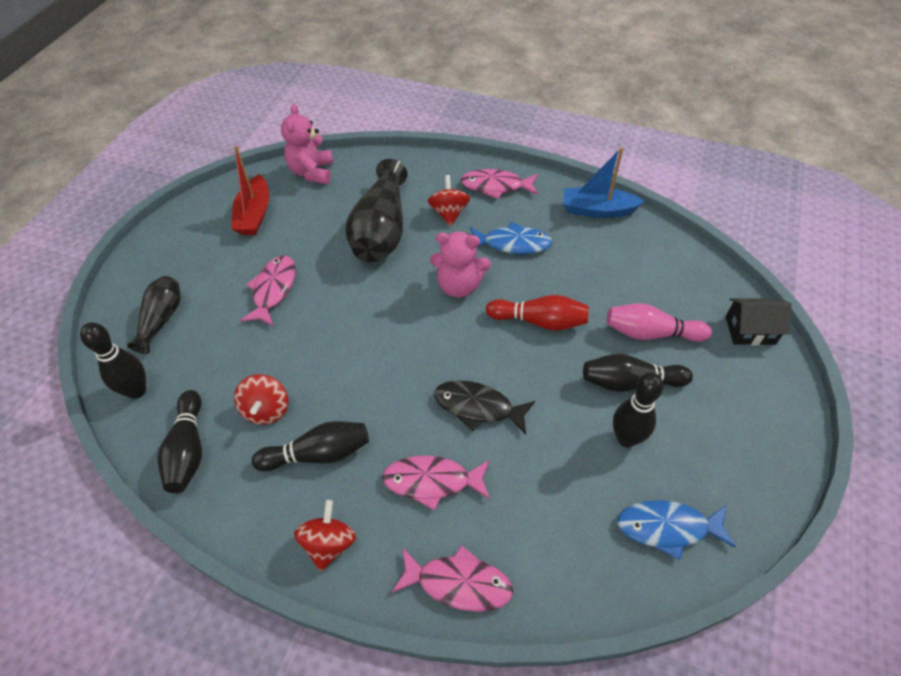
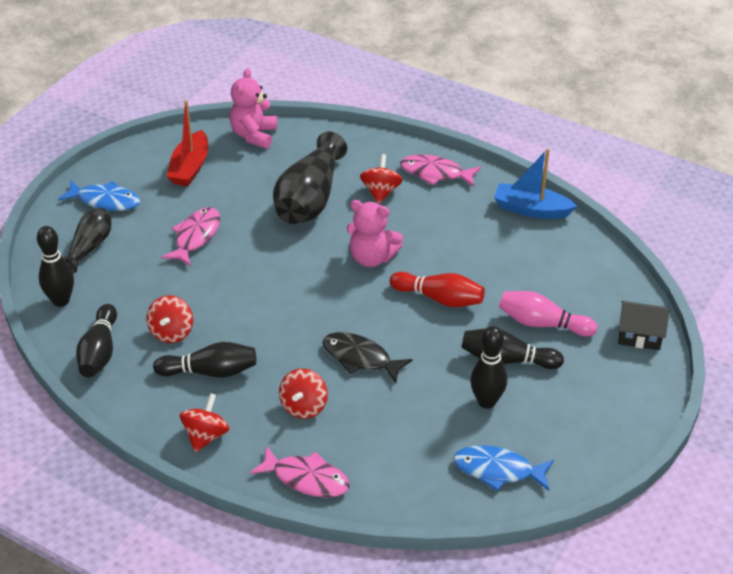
camera: 10 degrees right, 10 degrees down
(432, 481) = (304, 406): pink fish -> red spinning top
(513, 244) = (435, 228): blue fish -> blue fish (105, 201)

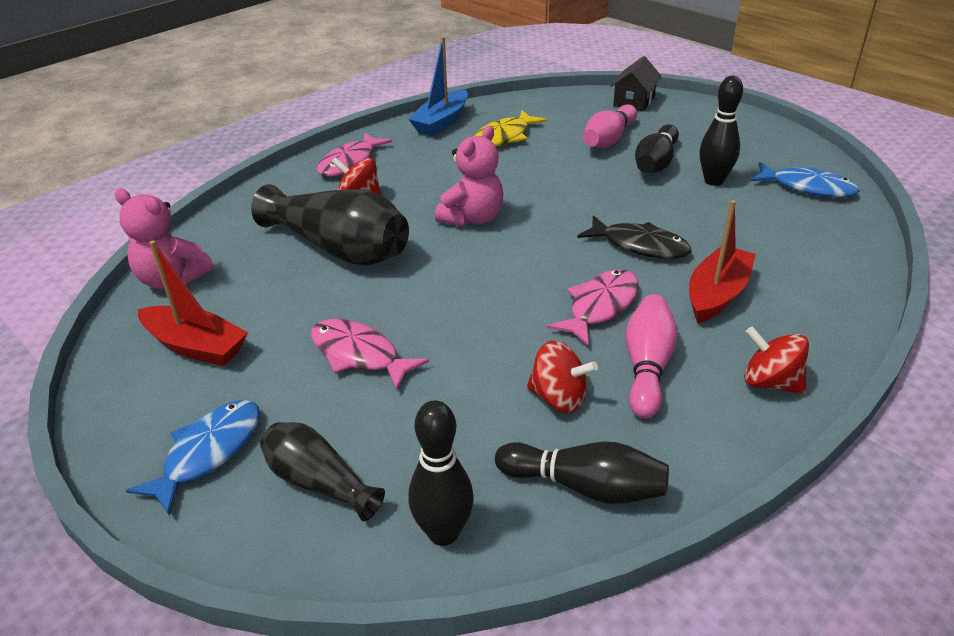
camera: 75 degrees left, 5 degrees down
(210, 372) = (647, 367): black bowling pin -> pink bowling pin
(304, 406) = (717, 294): red spinning top -> red boat
(306, 479) = (837, 305): pink fish -> pink fish (600, 306)
(360, 358) = (640, 245): black fish -> black fish turned 105 degrees counterclockwise
(439, 298) = (556, 186): red bowling pin -> none
(498, 470) = (808, 187): blue fish -> blue fish turned 90 degrees counterclockwise
(518, 254) = (504, 137): none -> yellow fish

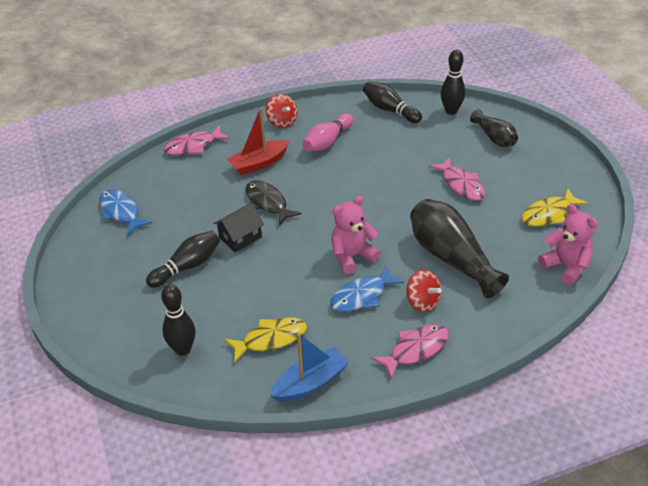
camera: 155 degrees left, 5 degrees up
(196, 346) = (549, 214): red boat -> yellow fish
(208, 452) = (541, 160): blue fish -> blue fish (362, 296)
(558, 398) = (377, 140): red spinning top -> none
(600, 306) = (323, 174): pink fish -> pink fish (193, 146)
(608, 139) = (193, 305): pink bowling pin -> none
(634, 101) = (121, 351): black house -> black house (240, 237)
(713, 181) = (169, 237): black bowling pin -> black bowling pin (183, 349)

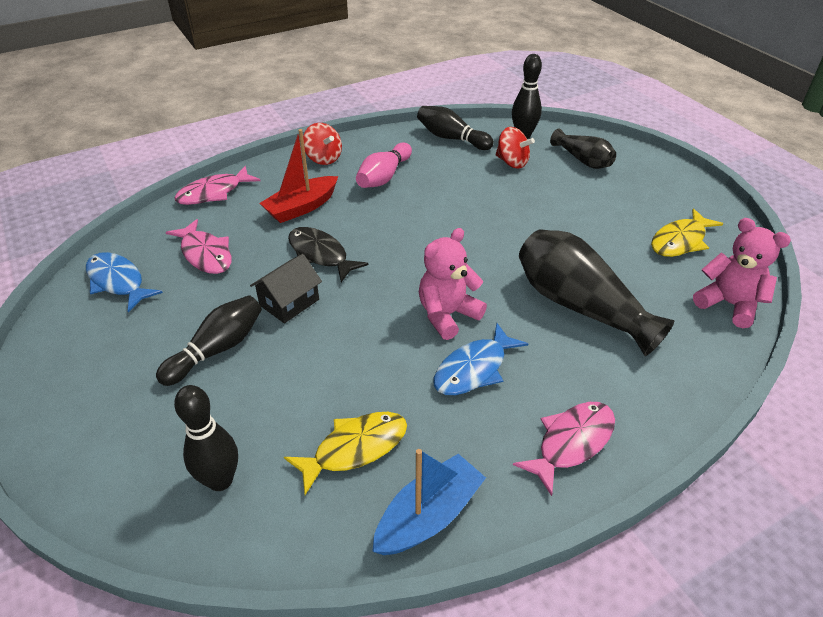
camera: 10 degrees left, 0 degrees up
(422, 302) = (560, 369): red spinning top -> red spinning top (512, 162)
(461, 185) = (561, 214): pink fish -> pink fish (205, 254)

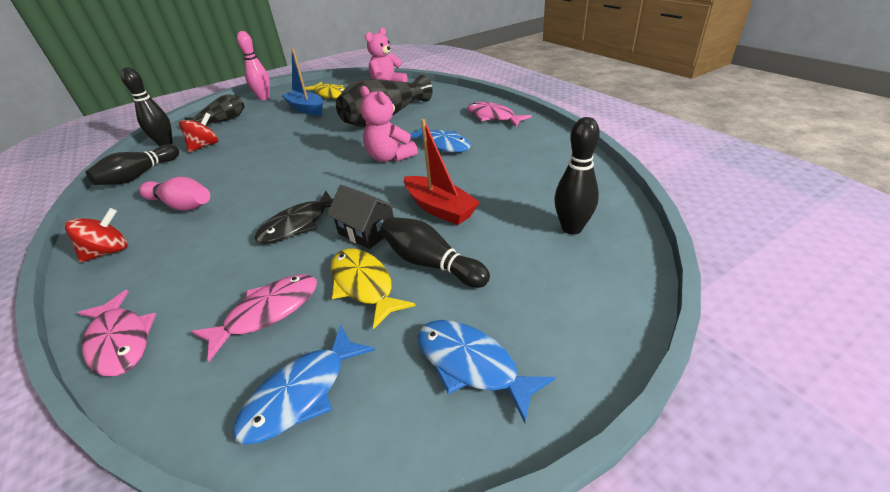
camera: 90 degrees left, 5 degrees down
(87, 370) = (471, 364): none -> blue fish
(301, 207) = (207, 251): red boat -> red boat (439, 208)
(355, 448) = (520, 177): yellow fish -> yellow fish (364, 285)
(429, 516) = (558, 149): blue boat -> blue boat (306, 109)
(664, 179) = (264, 98): none -> pink bowling pin

